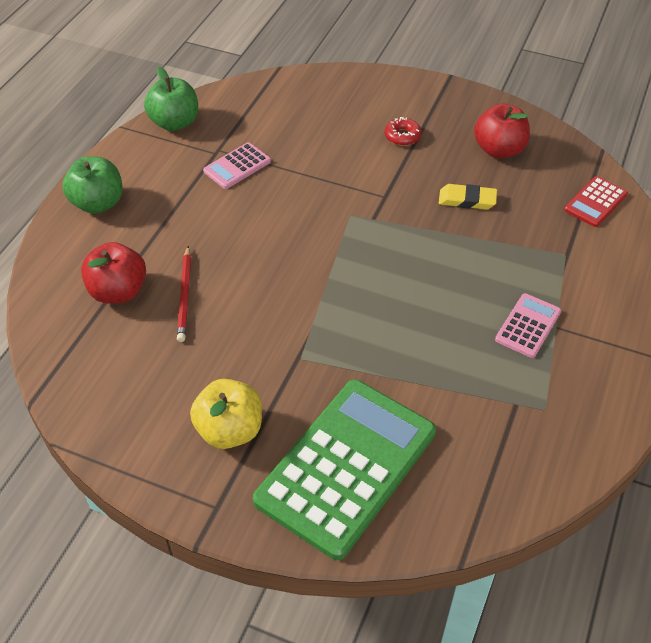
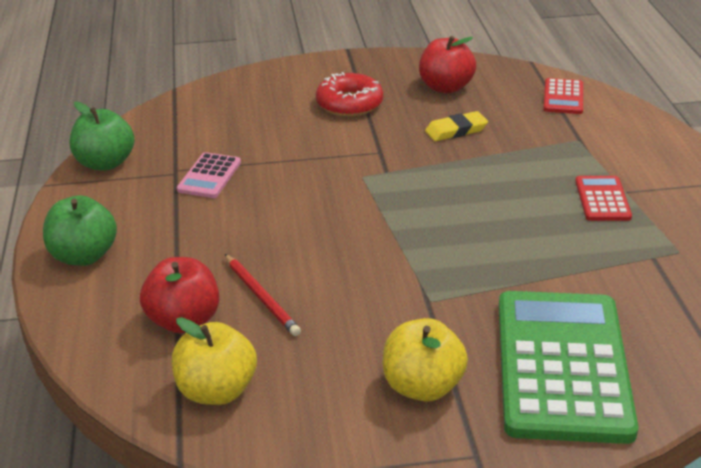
camera: 30 degrees left, 15 degrees down
(93, 361) = (216, 391): none -> yellow apple
(402, 136) = (349, 104): red donut -> red donut, size x1.70
(528, 326) = (602, 199): pink calculator -> red calculator

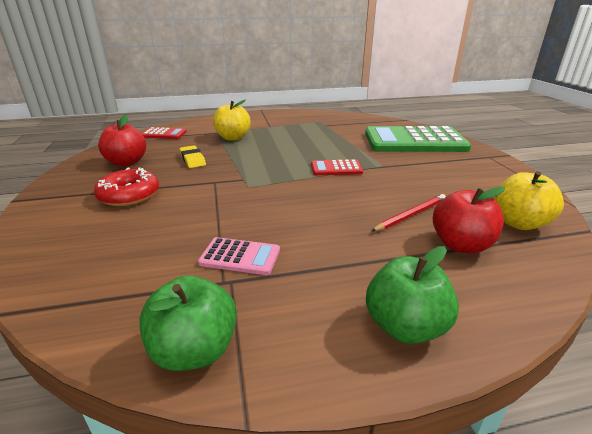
camera: 95 degrees left, 5 degrees down
(422, 386) = (454, 166): yellow apple -> yellow apple (233, 138)
(602, 199) = (277, 130): red calculator -> red calculator (336, 168)

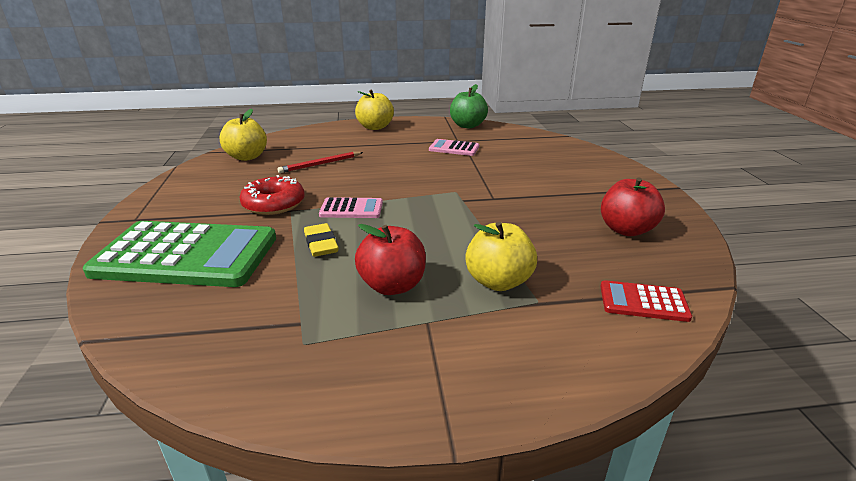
camera: 175 degrees left, 0 degrees up
(129, 195) = (571, 187): red donut -> red donut (274, 204)
(192, 159) = (539, 231): yellow eraser -> yellow eraser (321, 244)
(336, 168) = (351, 209): red calculator -> pink calculator
(405, 326) = (375, 127): green apple -> yellow apple
(461, 245) = (308, 148): red apple -> red apple (392, 285)

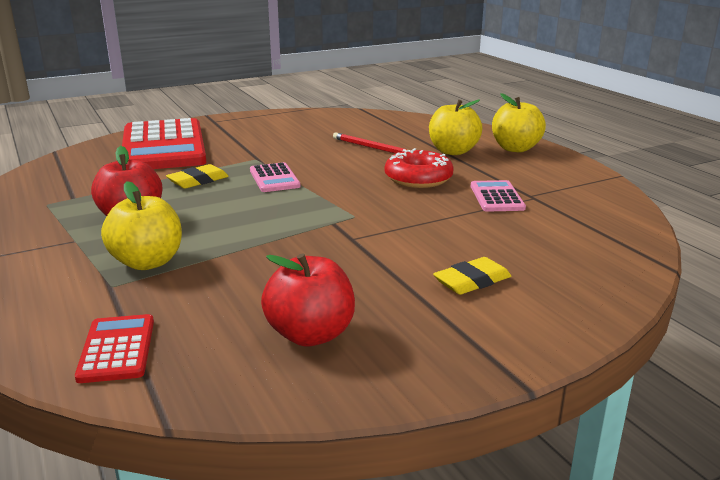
camera: 70 degrees right, 5 degrees down
(186, 255) = (163, 147): green calculator -> red calculator
(247, 157) = (362, 121): yellow apple -> yellow apple (453, 151)
(274, 204) = (266, 151): red donut -> red donut (418, 178)
(467, 125) = (602, 193): green apple -> none
(568, 177) = (472, 281): none -> yellow eraser

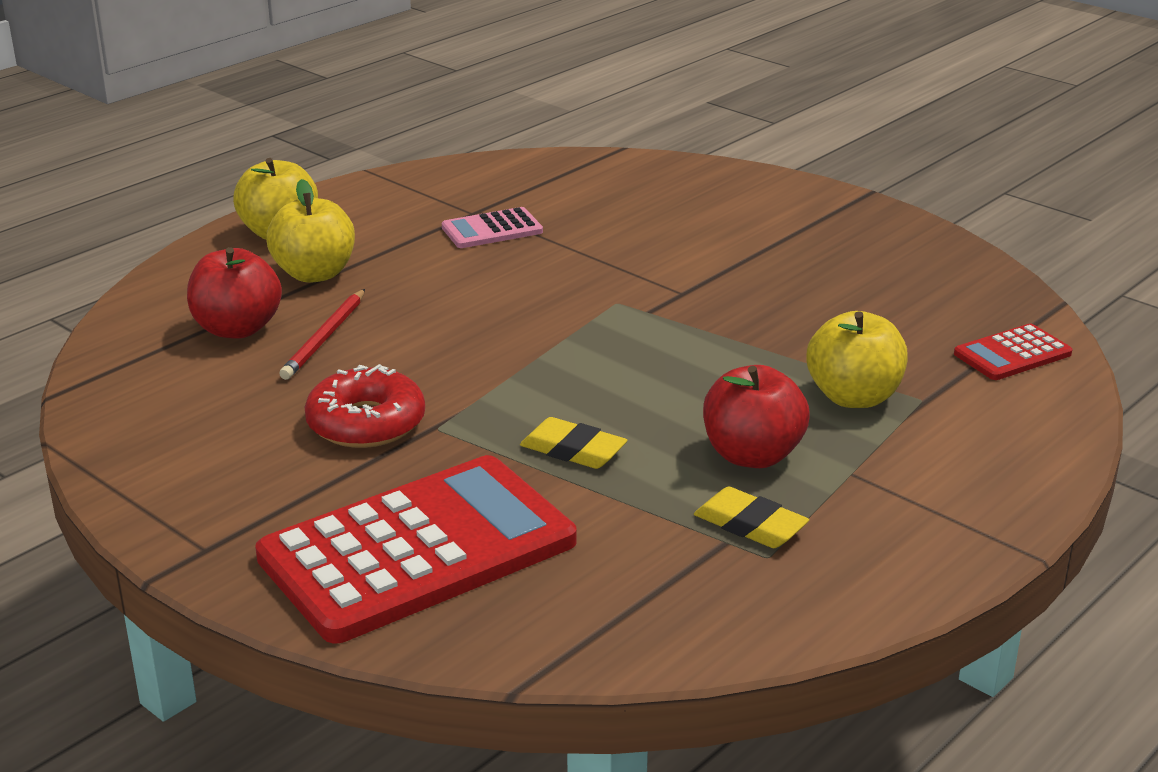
camera: 110 degrees left, 5 degrees up
(274, 178) = (520, 387): pink calculator -> none
(310, 334) = (893, 275): red apple -> red apple (237, 329)
(418, 178) = (453, 283): red donut -> red donut (366, 423)
(472, 281) = (726, 222): yellow eraser -> yellow eraser (750, 524)

